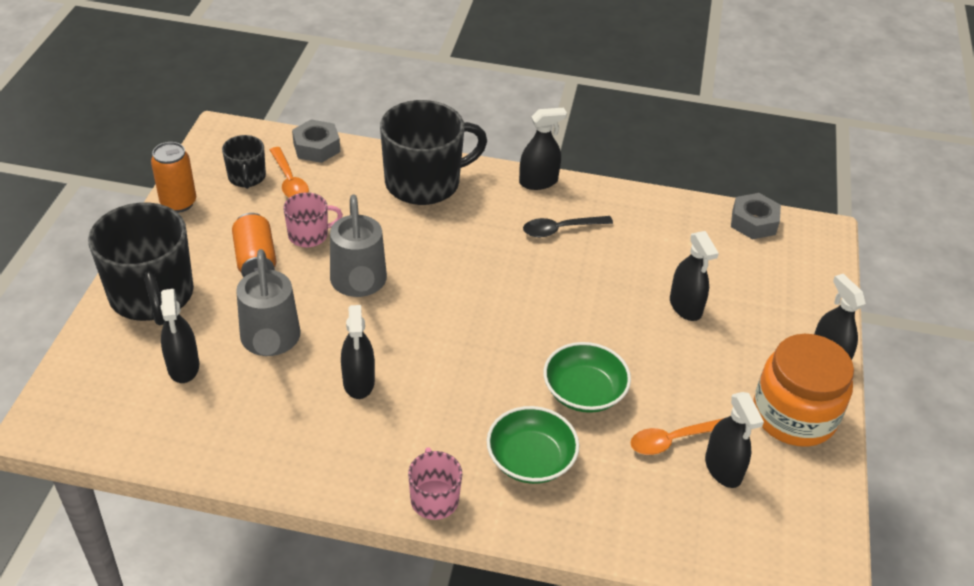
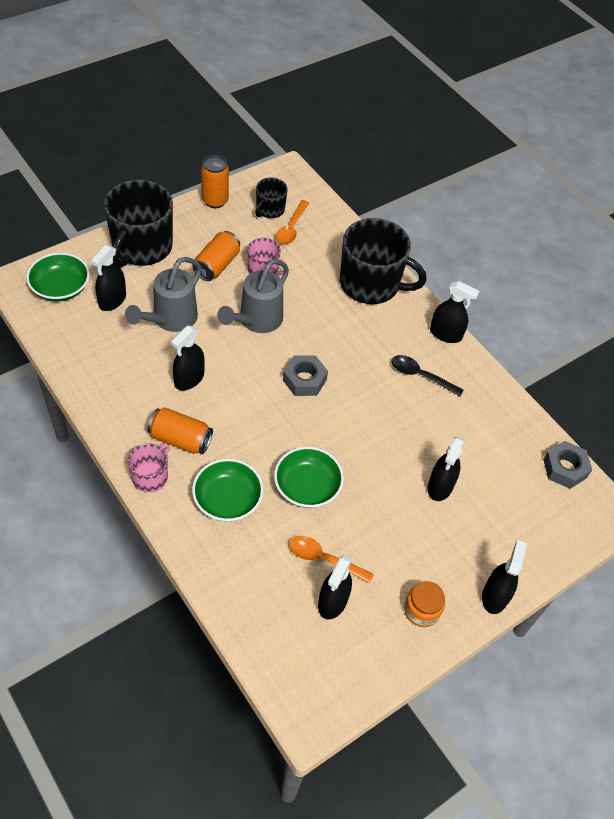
camera: 40 degrees right, 10 degrees up
(107, 394) = (60, 288): none -> green bowl
(316, 147) = (332, 217): grey nut -> grey nut (304, 380)
(420, 442) = (180, 439): none -> orange can
(794, 415) = (421, 610): orange jar -> orange jar, size x0.52

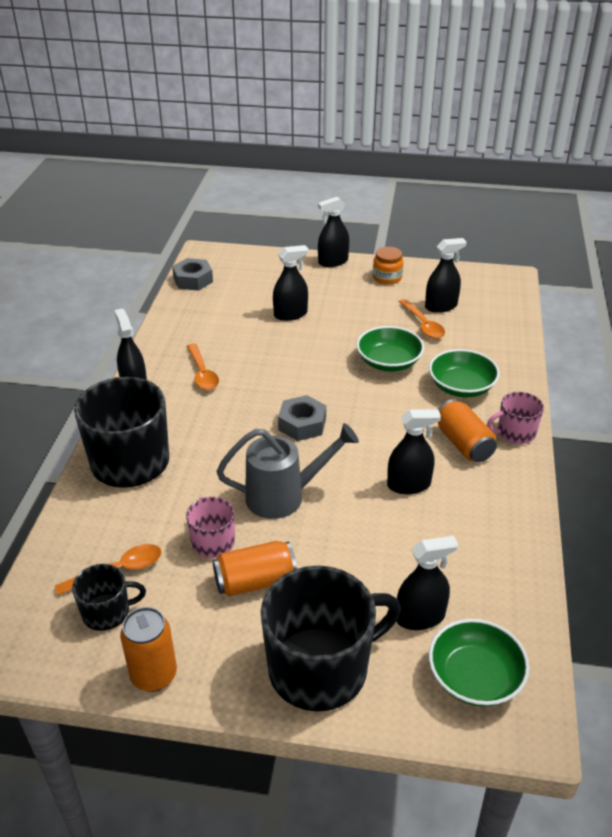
camera: 130 degrees left, 15 degrees down
(171, 319) = (372, 552): grey watering can -> none
(421, 376) = (202, 373): black spoon -> orange spoon

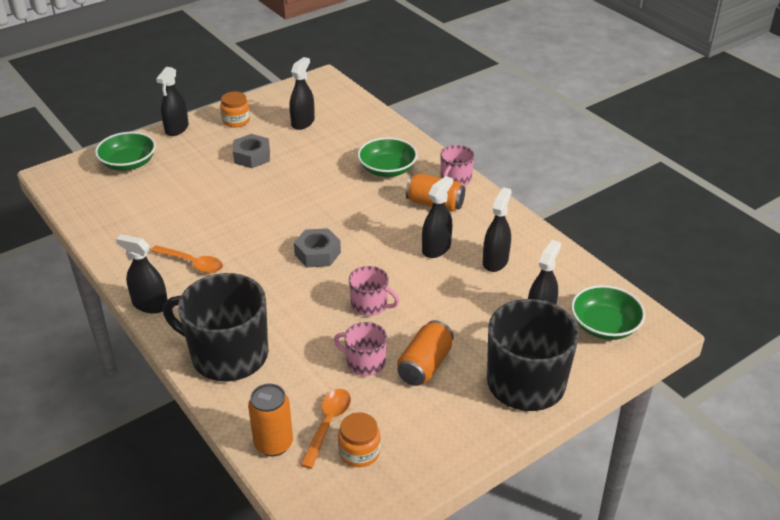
camera: 45 degrees left, 0 degrees up
(107, 612) = (359, 452): black mug -> orange jar
(154, 675) = (442, 460): orange can -> orange can (273, 444)
(193, 280) = (76, 200): grey nut -> grey nut (252, 156)
(283, 496) = (370, 305): grey watering can -> pink mug
(290, 314) = (199, 184): black spray bottle -> black spray bottle (495, 261)
(389, 362) = (319, 179): green bowl -> green bowl (128, 163)
(423, 324) = (307, 141): orange spoon -> none

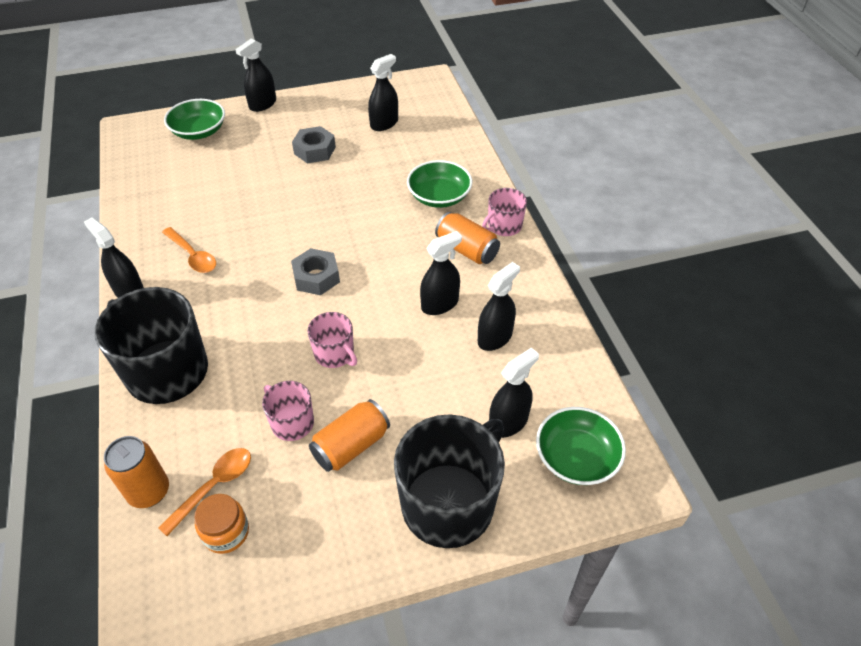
camera: 20 degrees right, 10 degrees up
(236, 120) = (322, 107): orange jar -> none

